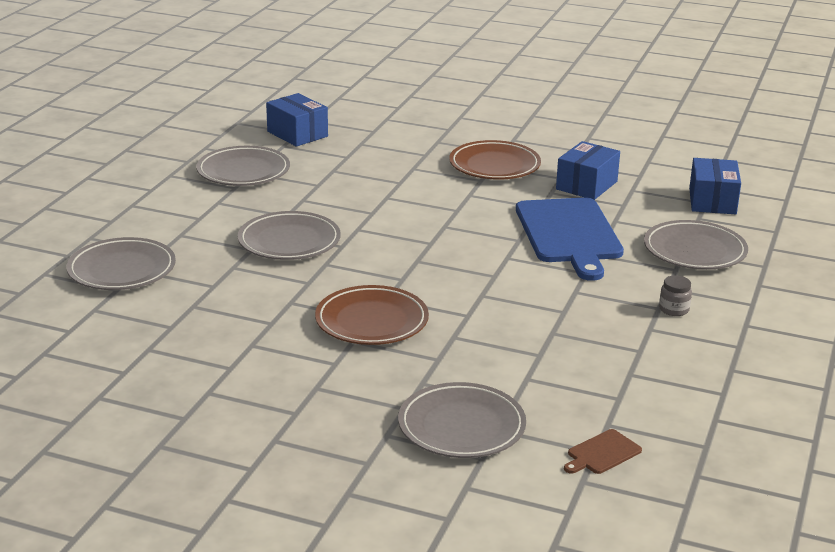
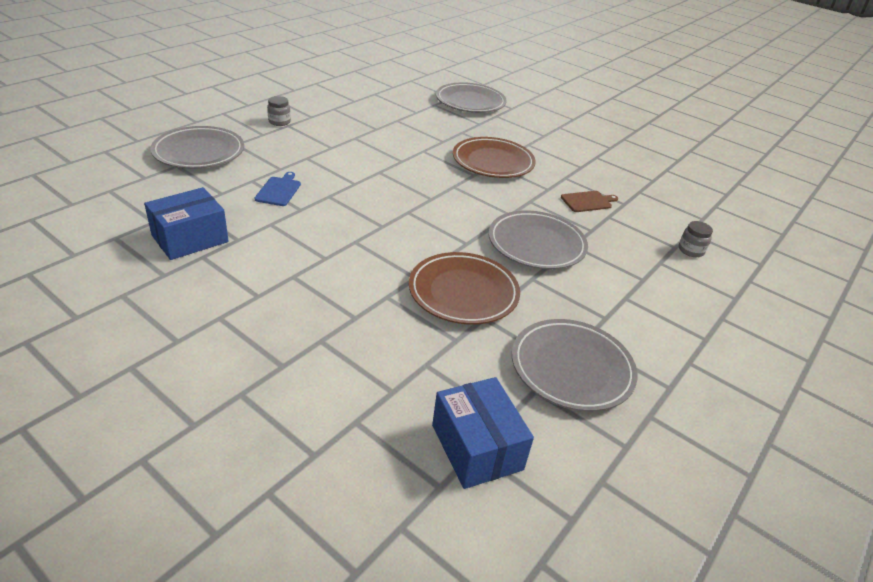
camera: 165 degrees left, 10 degrees up
(122, 270) = (691, 250): grey plate -> grey jar
(494, 166) = (254, 295): brown plate -> brown plate (463, 292)
(569, 234) = (279, 190): blue cutting board -> blue cutting board, size x0.41
(602, 453) = (408, 79): brown cutting board -> brown cutting board (588, 201)
(712, 201) = (101, 189): blue box -> none

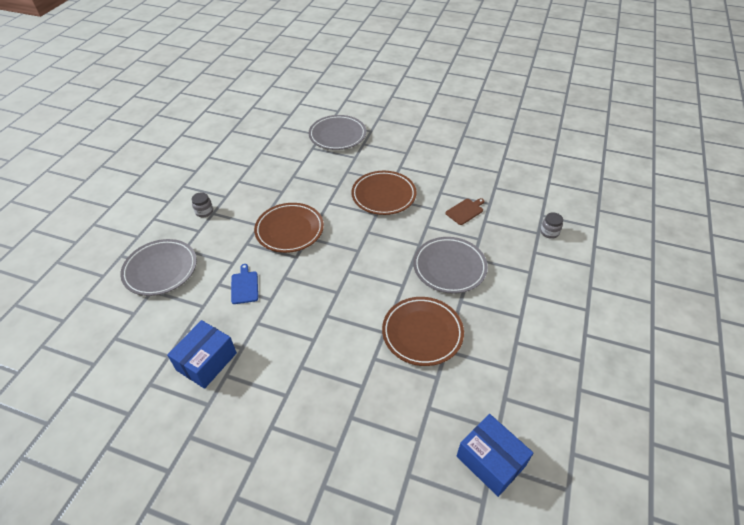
camera: 15 degrees left, 10 degrees up
(362, 160) = (289, 230): none -> brown plate
(571, 368) = (518, 370): grey plate -> none

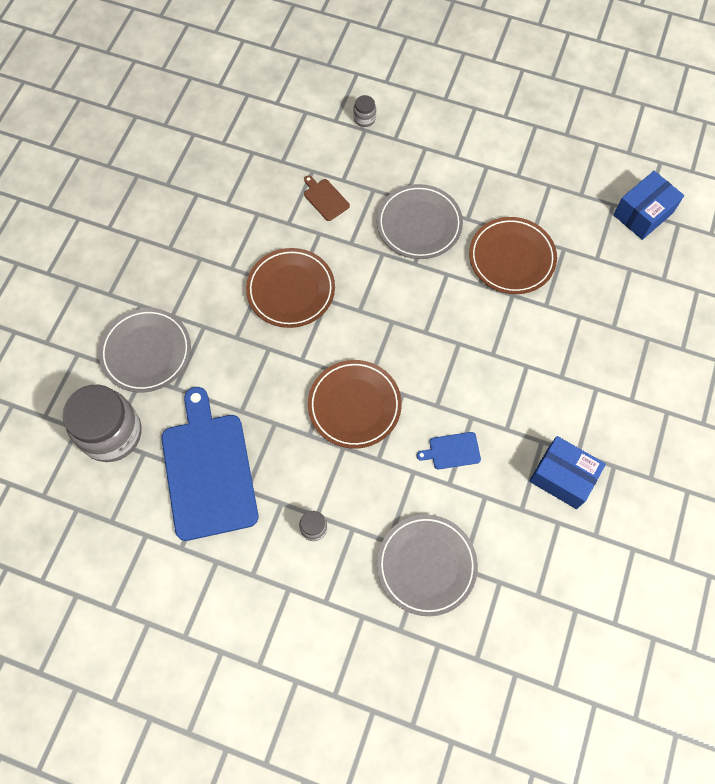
camera: 90 degrees left, 20 degrees up
(254, 164) = (208, 470): none -> blue cutting board
(285, 126) = (111, 433): none -> grey jar

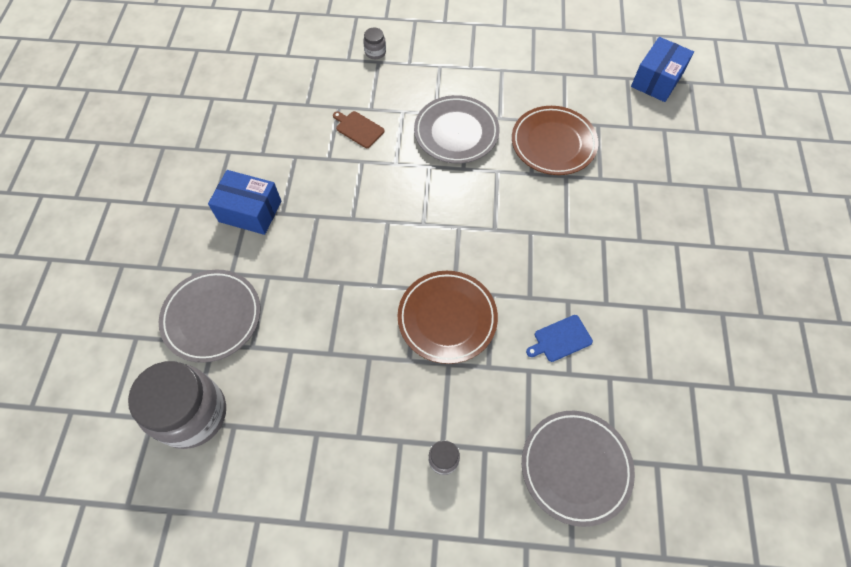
camera: 15 degrees left, 5 degrees down
(208, 470) = (311, 427): blue cutting board -> none
(291, 290) = (349, 220): brown plate -> none
(562, 477) = (678, 337): blue box -> blue box (250, 211)

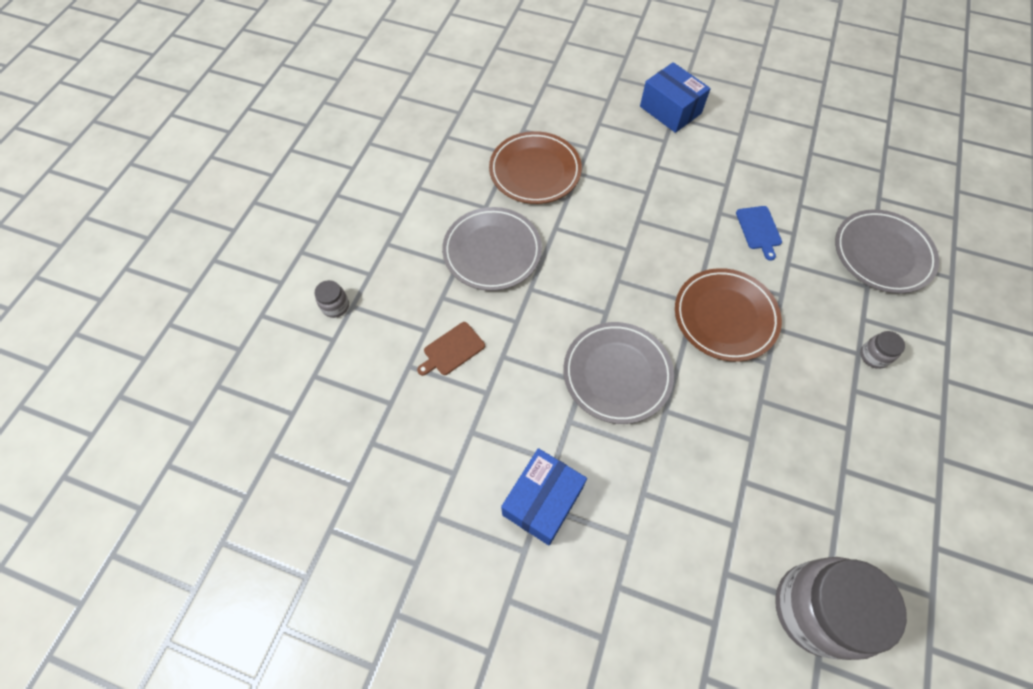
camera: 75 degrees left, 0 degrees up
(212, 317) = (689, 570): grey plate -> grey plate (617, 374)
(656, 80) = (484, 69): blue box -> blue box (670, 110)

